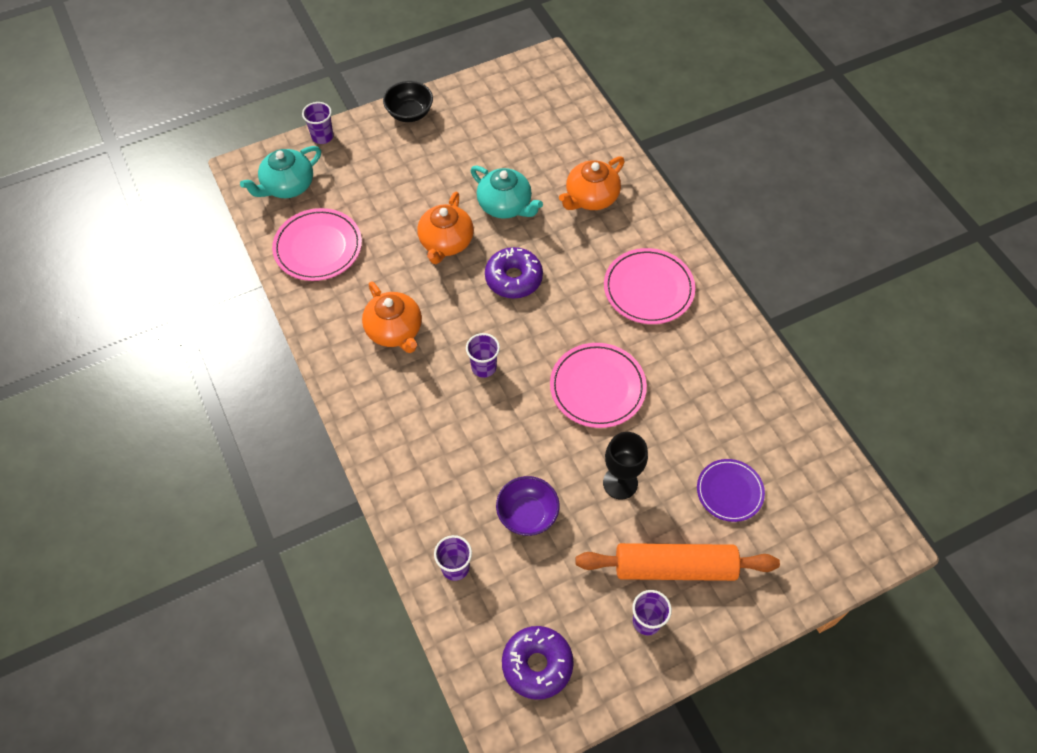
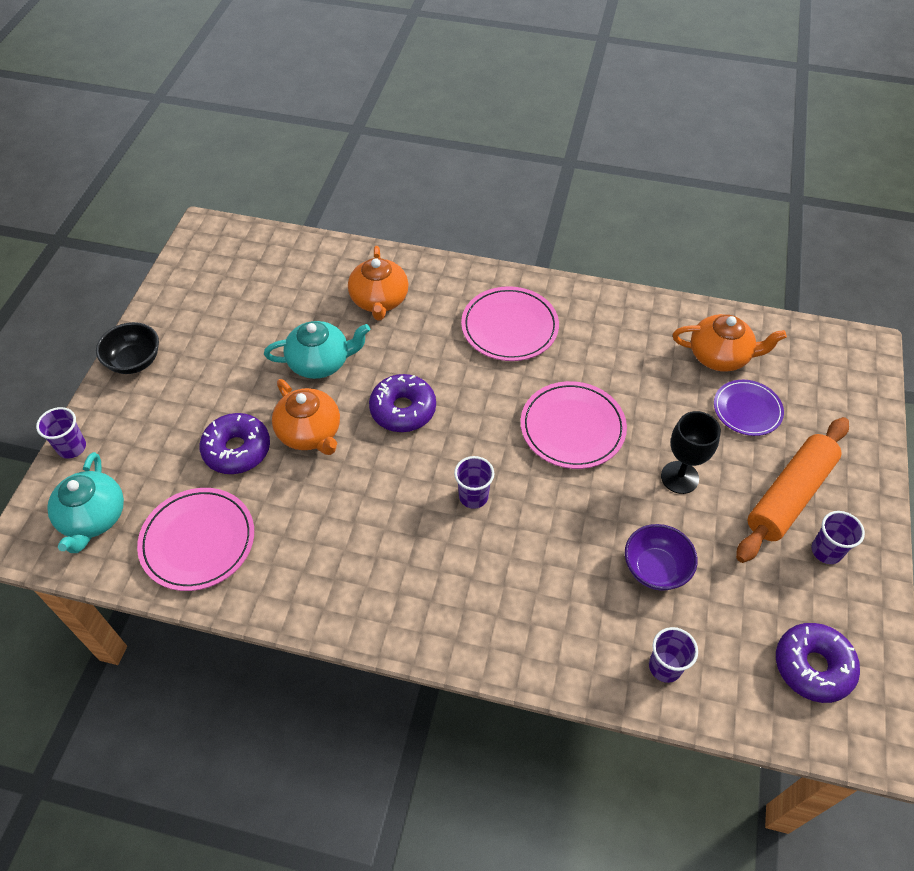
camera: 50 degrees left, 5 degrees down
(395, 331) = (363, 541): orange teapot -> orange teapot (720, 356)
(397, 215) = (237, 450): none -> purple donut

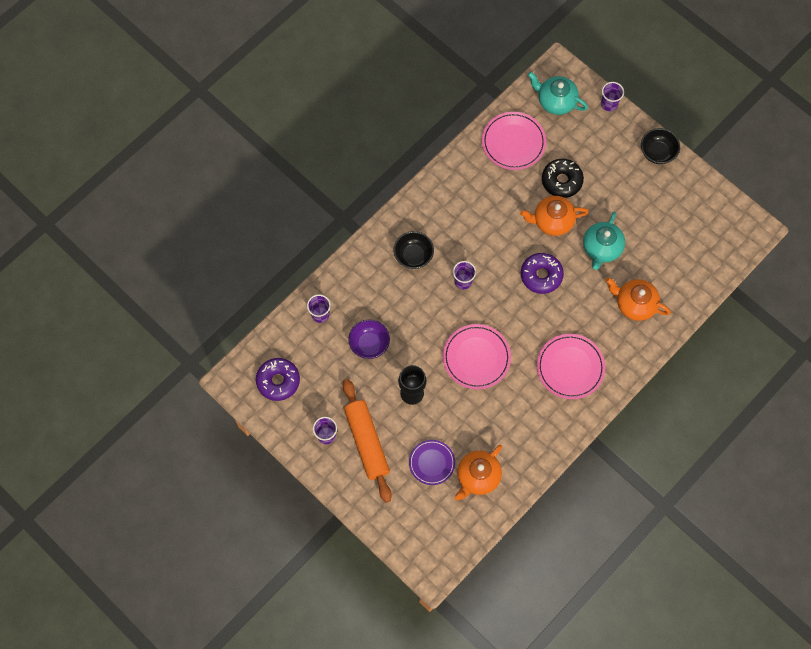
camera: 120 degrees right, 15 degrees up
(237, 450) = (561, 181): purple donut -> black donut
(476, 583) = (413, 256): none -> black bowl

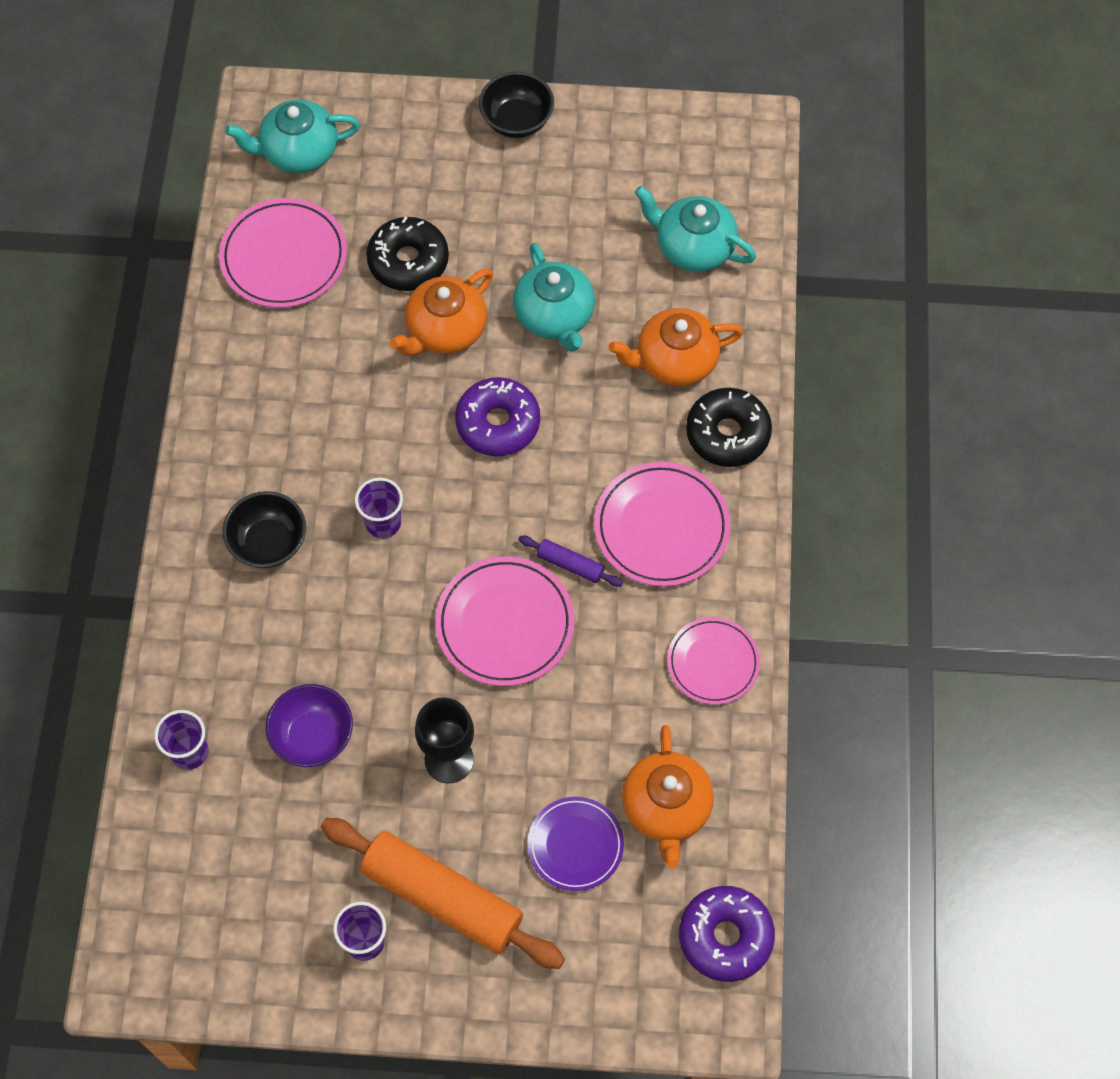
camera: 40 degrees left, 5 degrees down
(278, 381) = (207, 917): purple donut -> purple donut (725, 937)
(521, 354) = (570, 564): none -> purple rolling pin
(544, 436) = (713, 662): none -> pink plate
(609, 104) = (384, 101): purple cup -> none
(630, 350) = (727, 433): none -> black donut
(684, 261) = (693, 247): none -> turquoise teapot

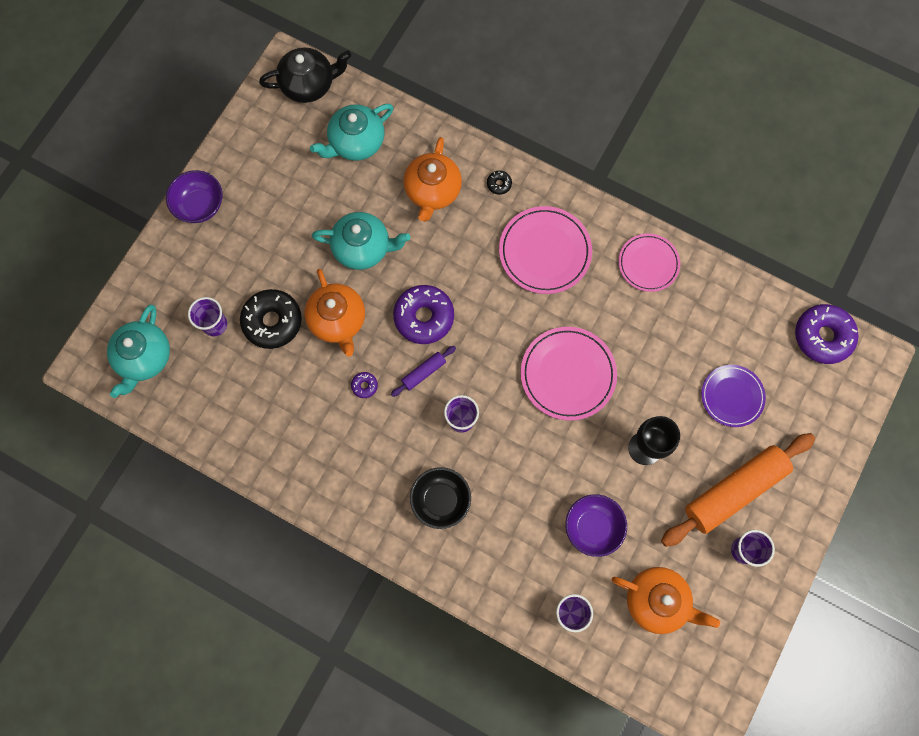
camera: 65 degrees left, 10 degrees up
(284, 257) = (225, 402): pink plate -> none
(374, 203) = (215, 324): none -> purple cup
(375, 395) = (364, 386): none -> purple donut
(517, 120) = (200, 205): black bowl -> purple bowl
(570, 564) = (545, 317): purple rolling pin -> purple rolling pin (423, 372)
(666, 808) = (730, 333): orange teapot -> orange teapot (657, 601)
(727, 433) = (499, 184): black donut -> black donut, size x0.43
(743, 162) = (309, 84): none -> black teapot

